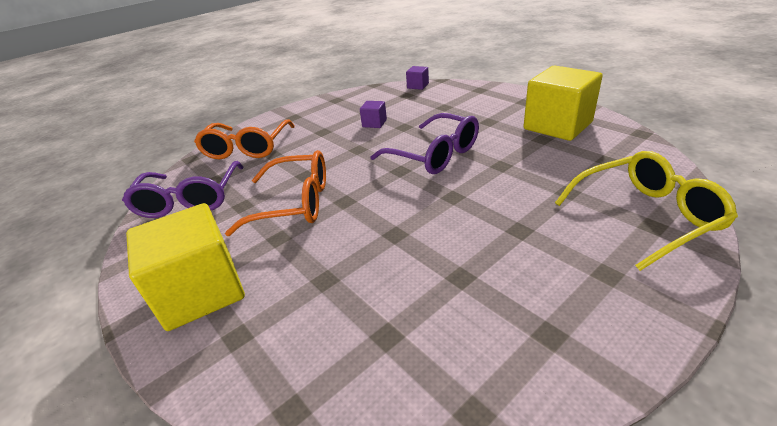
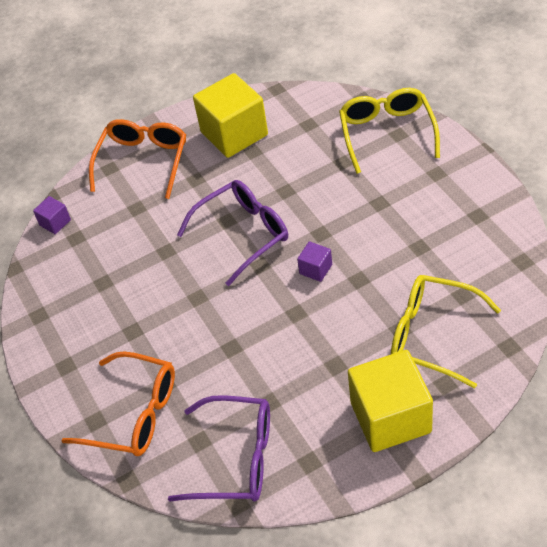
camera: 75 degrees left, 15 degrees up
(295, 203) = (283, 354): orange glasses -> orange glasses (143, 161)
(315, 311) = (432, 335): none -> yellow glasses
(374, 123) = (141, 277): purple cube -> purple cube (316, 269)

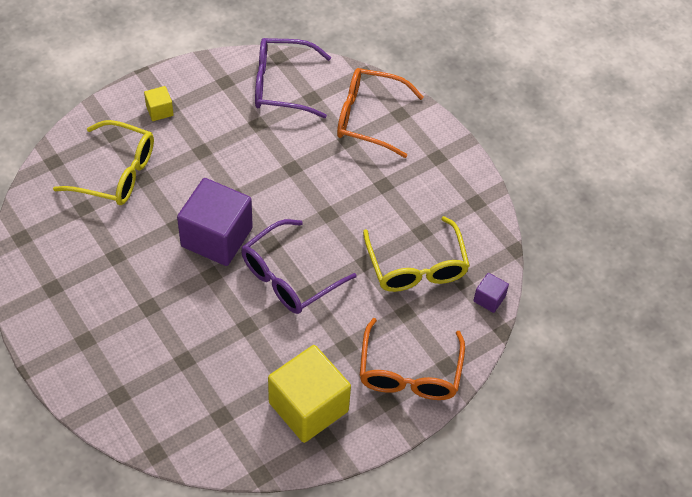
camera: 165 degrees right, 5 degrees up
(316, 269) = (216, 237): purple cube -> purple cube, size x2.26
(387, 133) = (131, 397): yellow glasses -> yellow glasses (416, 267)
(390, 417) = (159, 110): yellow cube -> yellow cube, size x0.44

